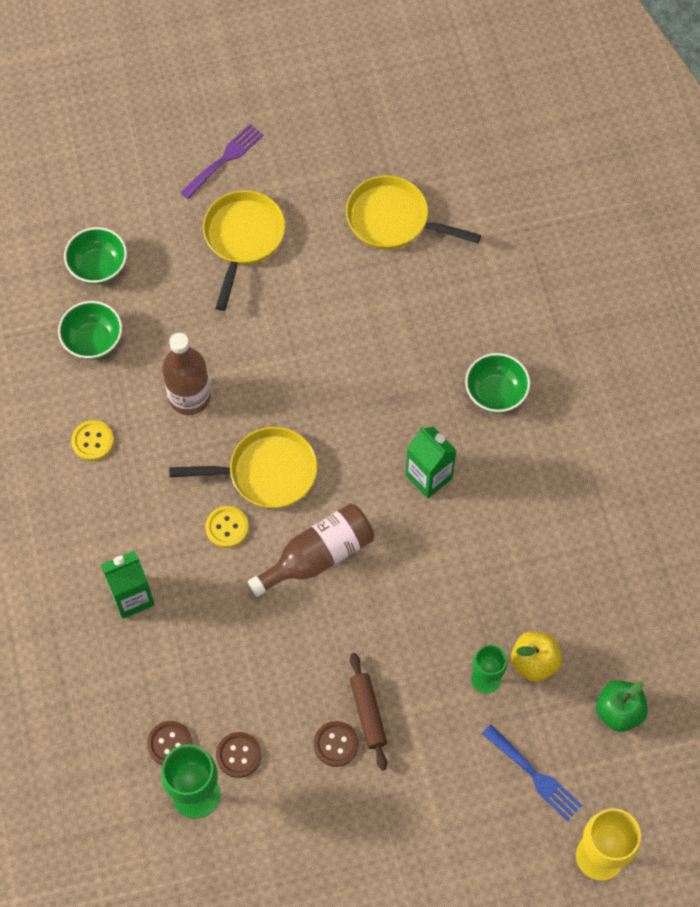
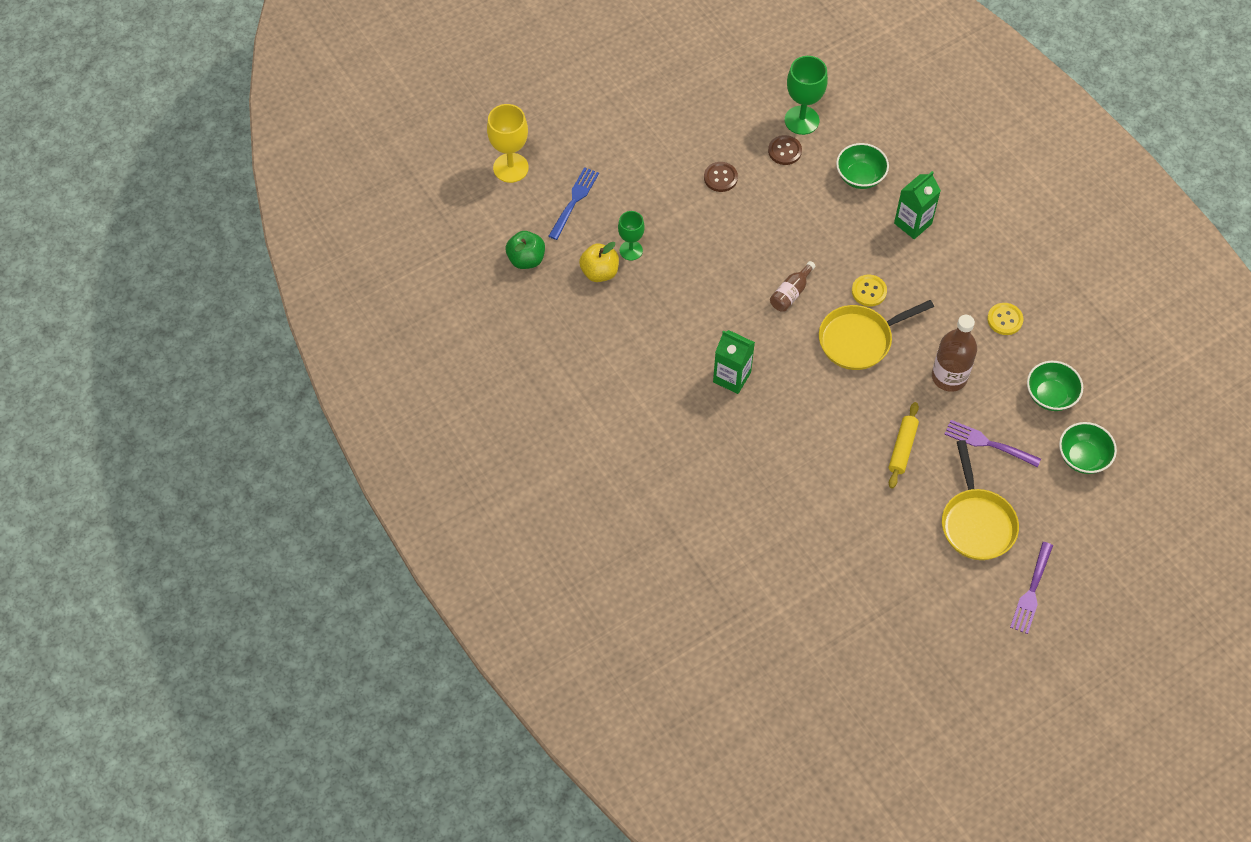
camera: 160 degrees right, 5 degrees down
(170, 744) = (835, 143): brown button -> none
(186, 312) = (989, 443): none -> purple fork
(279, 337) = (902, 448): none -> yellow rolling pin
(317, 556) = (791, 293): brown bottle -> brown bottle, size x0.58
(368, 713) = (706, 203): brown rolling pin -> none
(393, 219) = (856, 584): yellow pan -> none
(495, 393) = (705, 460): green bowl -> green bowl (860, 176)
(533, 774) = (574, 201): blue fork -> blue fork turned 90 degrees clockwise

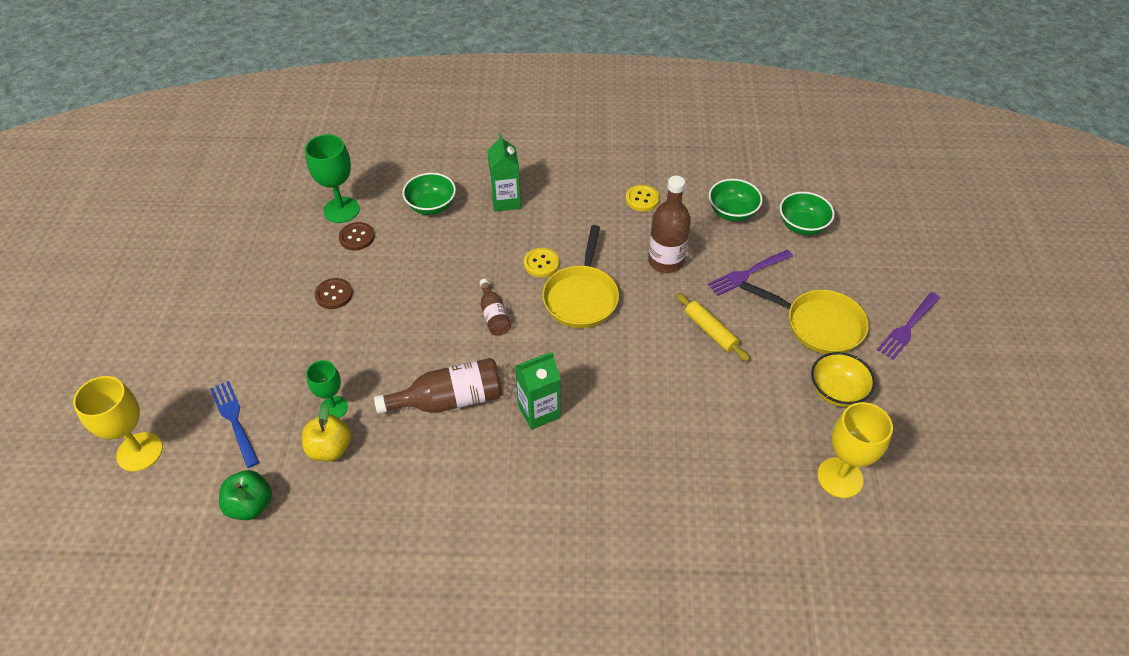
camera: 55 degrees left, 10 degrees down
(694, 315) = (449, 400): none -> brown bottle
(836, 604) = (840, 477): none -> yellow goblet
(917, 567) = (837, 391): none -> yellow bowl
(1031, 590) = (908, 327): purple fork -> purple fork turned 75 degrees clockwise

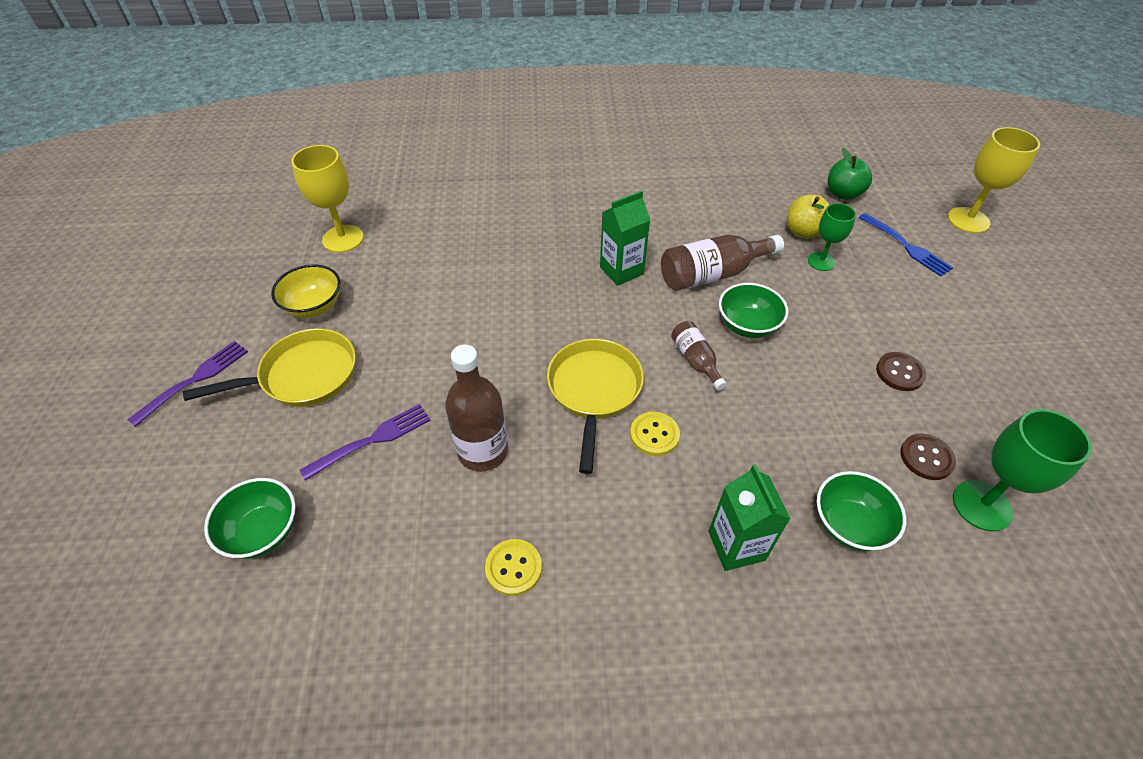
camera: 175 degrees right, 0 degrees up
(710, 331) = (437, 359): yellow rolling pin -> none
(732, 212) = (368, 550): green bowl -> green bowl (747, 325)
(819, 325) = (303, 376): yellow pan -> yellow pan turned 135 degrees clockwise

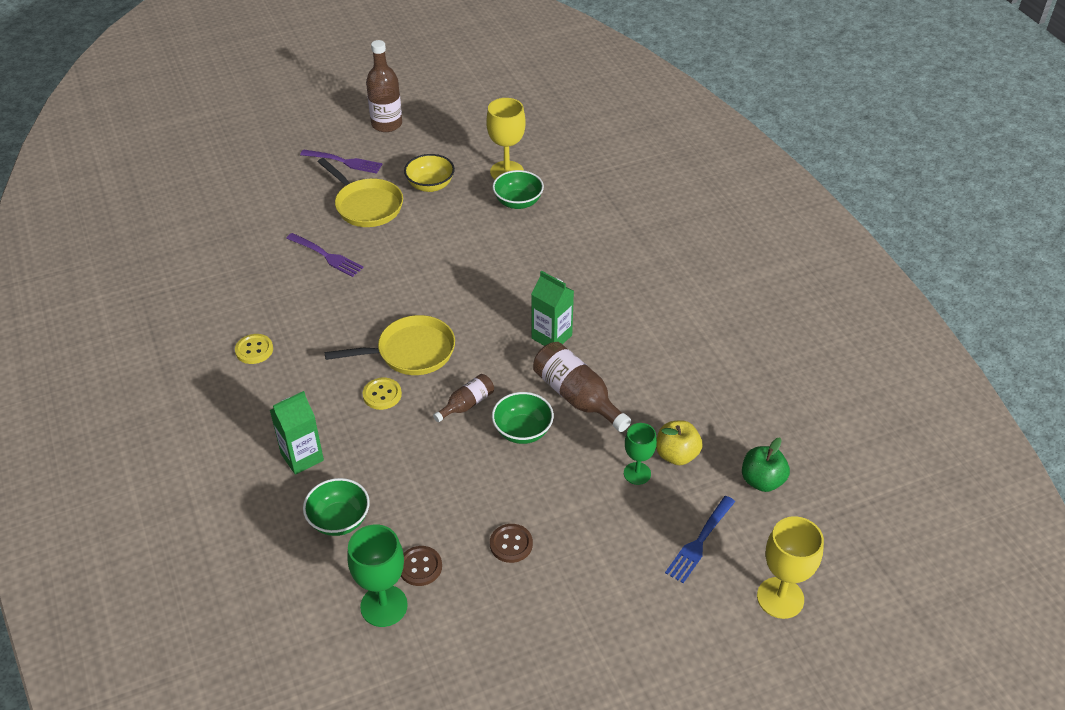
camera: 70 degrees right, 5 degrees down
(263, 531) = (248, 236): green bowl -> green bowl (518, 202)
(483, 451) = (336, 310): brown bottle -> brown bottle (386, 124)

